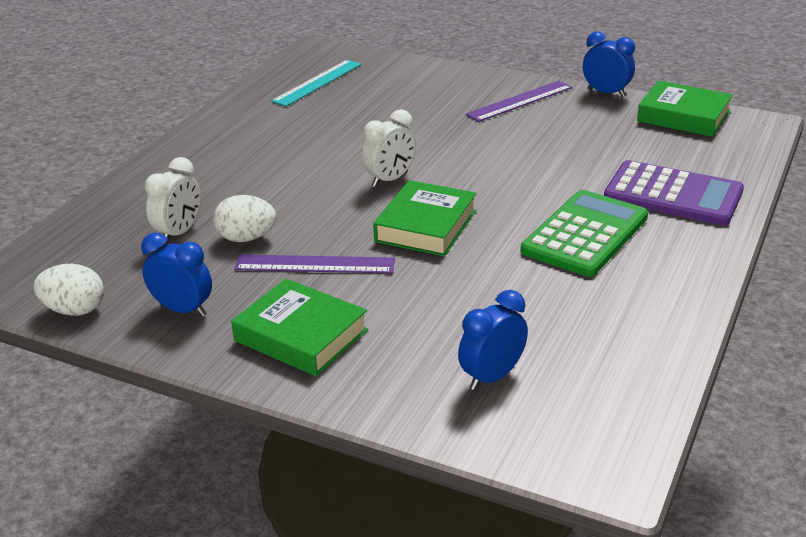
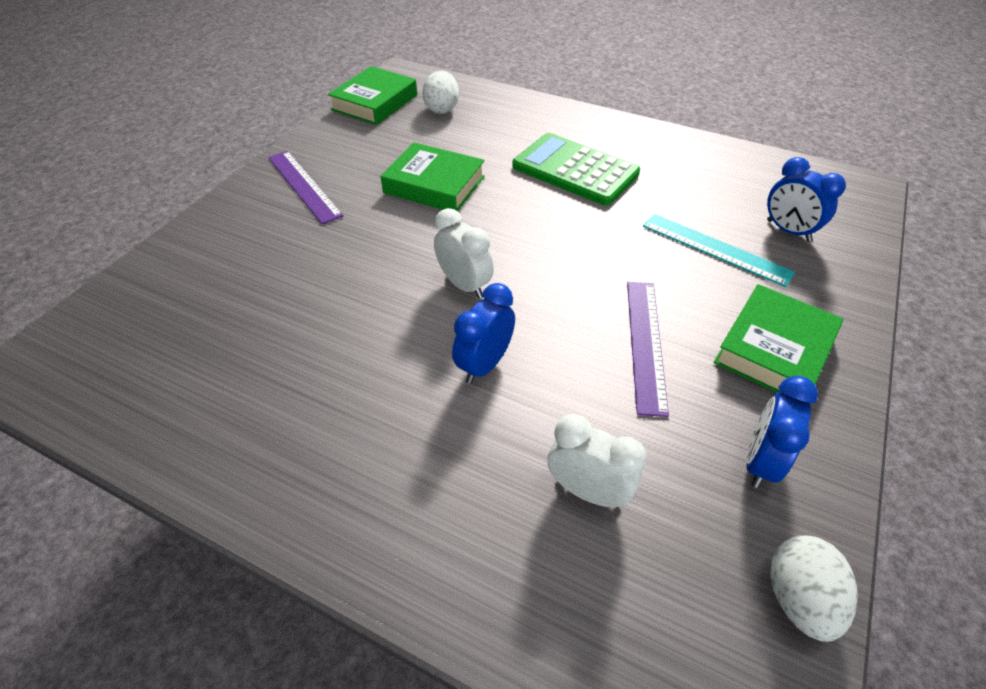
camera: 90 degrees left, 15 degrees up
(246, 238) = (596, 410): white egg -> white egg (442, 109)
(317, 82) = (157, 359): turquoise ruler -> turquoise ruler (715, 249)
(425, 226) = (564, 260): green book -> green book (434, 185)
(606, 93) = (309, 134): blue clock -> blue clock (484, 364)
(673, 195) = (512, 124): purple calculator -> none

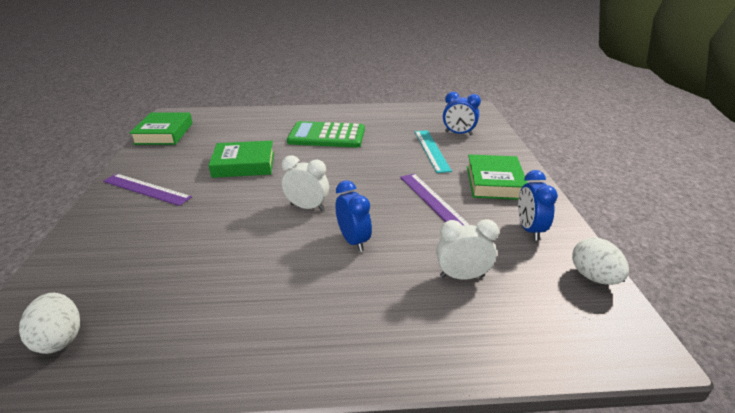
camera: 30 degrees left, 15 degrees down
(442, 109) = (216, 126): white egg -> white egg (60, 338)
(484, 364) = (353, 241): blue clock -> blue clock turned 150 degrees clockwise
(715, 249) = (431, 150): turquoise ruler -> turquoise ruler turned 75 degrees clockwise

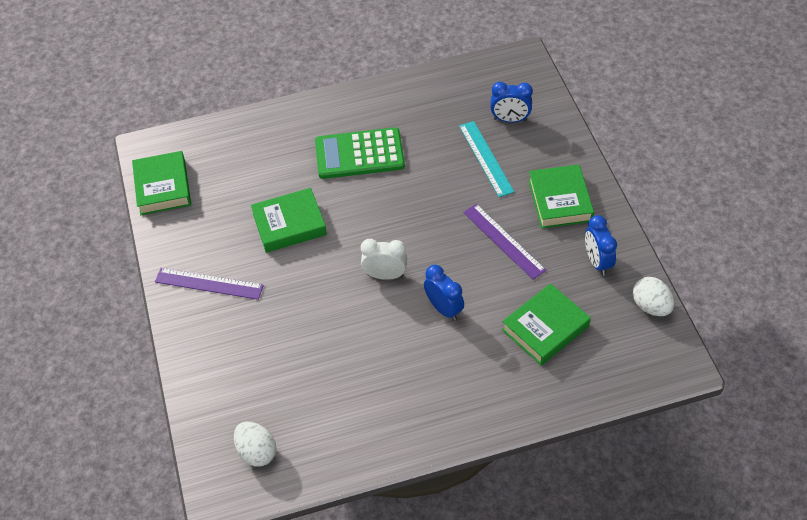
camera: 10 degrees left, 20 degrees up
(462, 276) = (545, 328): white clock -> green book

